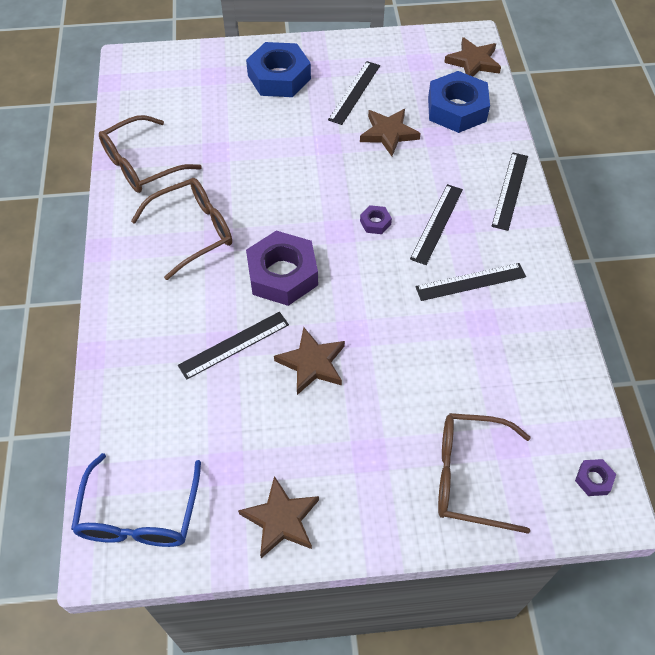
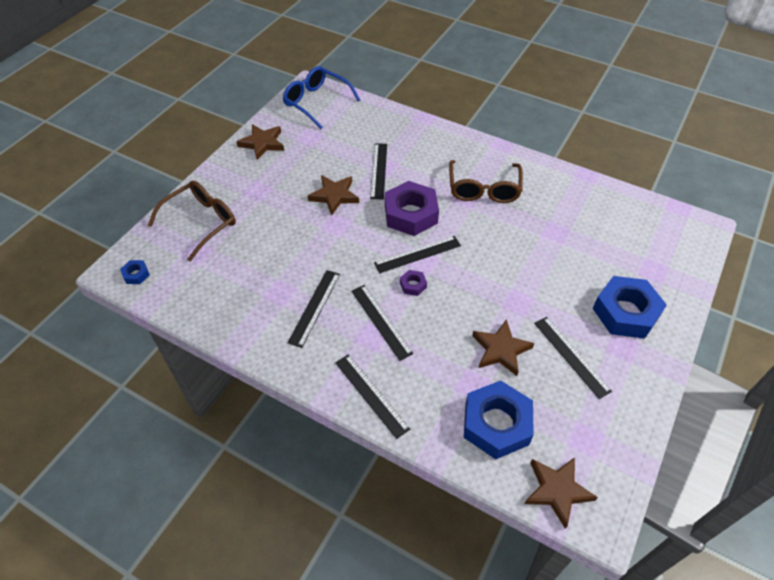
camera: 125 degrees right, 5 degrees down
(141, 165) = (568, 189): brown glasses -> none
(334, 239) = (417, 254): none -> black ruler
(593, 479) = (136, 274): purple nut -> blue nut

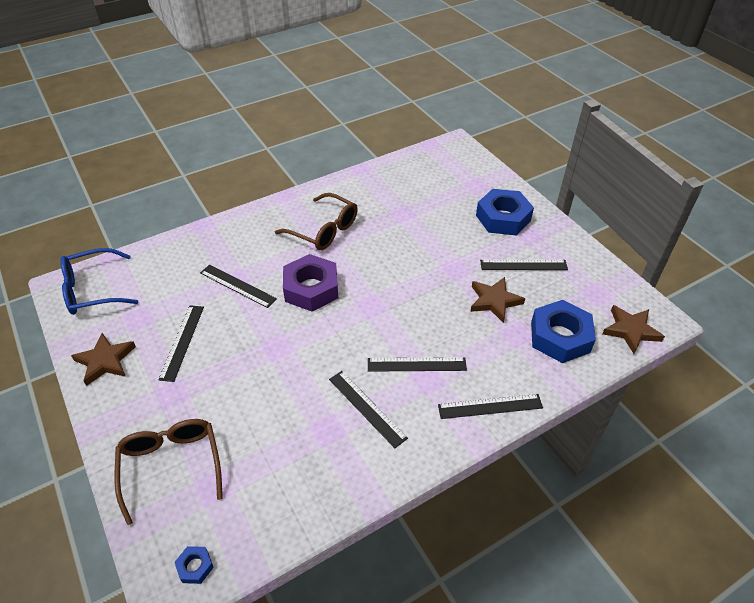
camera: 60 degrees left, 5 degrees down
(334, 196) = (239, 333): brown star -> none
(413, 285) = (392, 324): purple nut -> none
(417, 254) = (361, 305): black ruler -> black ruler (182, 342)

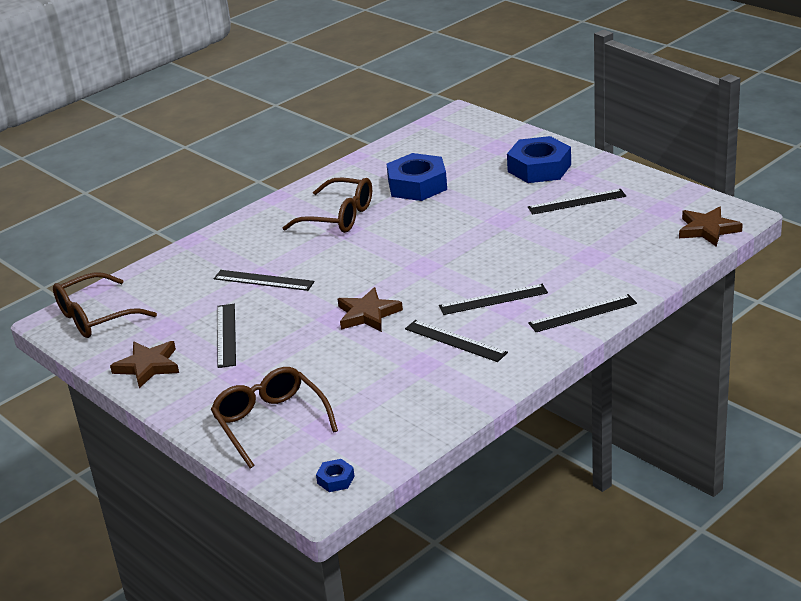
camera: 10 degrees left, 15 degrees down
(92, 290) = (95, 317): blue glasses -> brown glasses
(311, 288) = (349, 266): purple nut -> none
(494, 301) = (556, 236): brown star -> brown star (367, 314)
(560, 337) = (636, 249): blue nut -> blue nut (417, 185)

